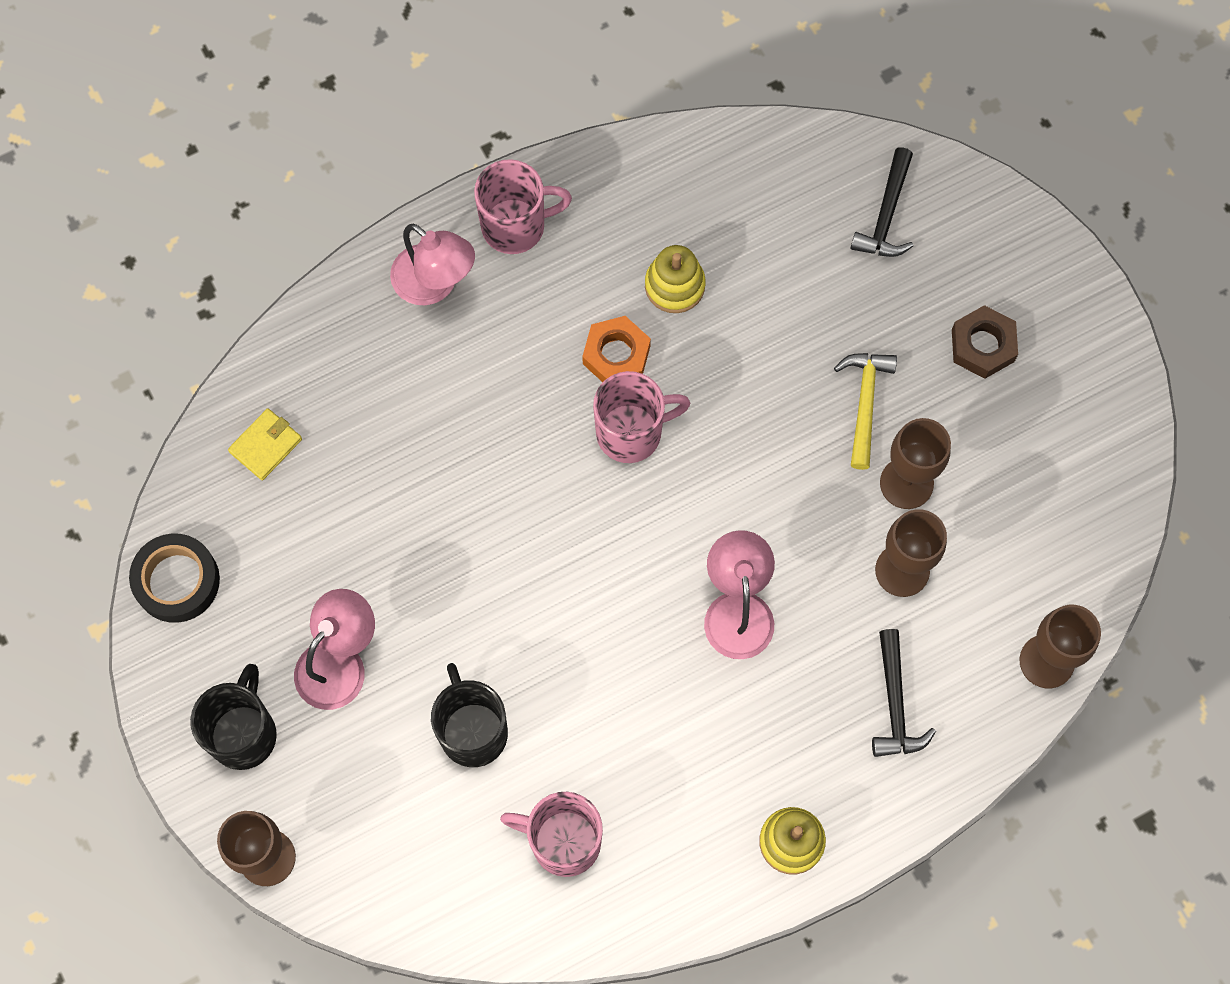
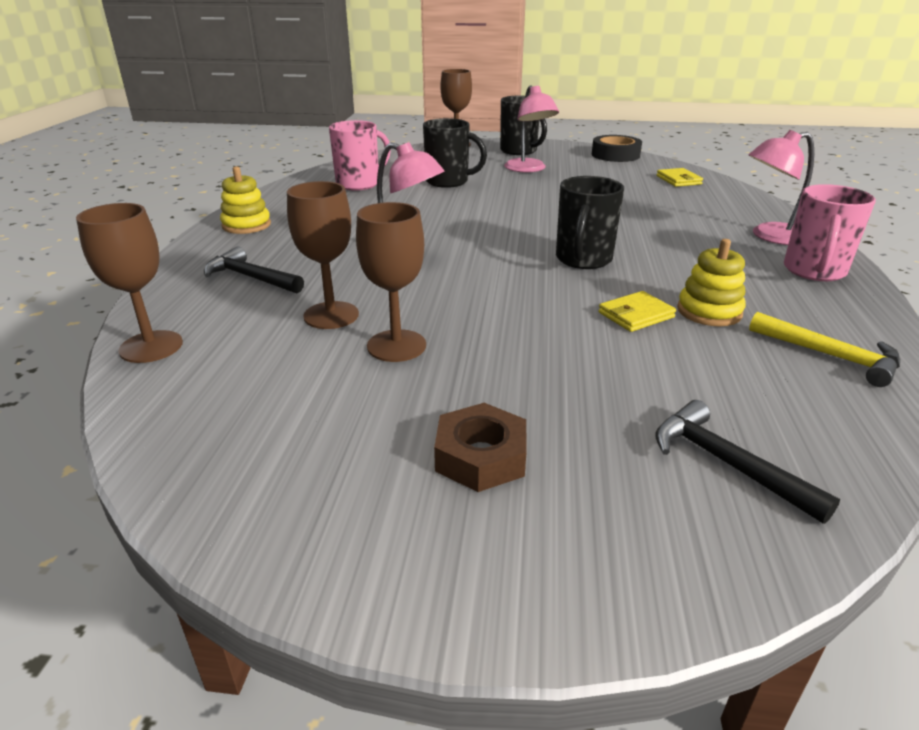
camera: 125 degrees right, 40 degrees down
(616, 355) = (657, 272): orange nut -> none
(631, 432) = (583, 260): pink mug -> black mug
(722, 337) = (636, 315): none -> yellow wallet
(864, 403) = (498, 355): yellow hammer -> yellow hammer (830, 356)

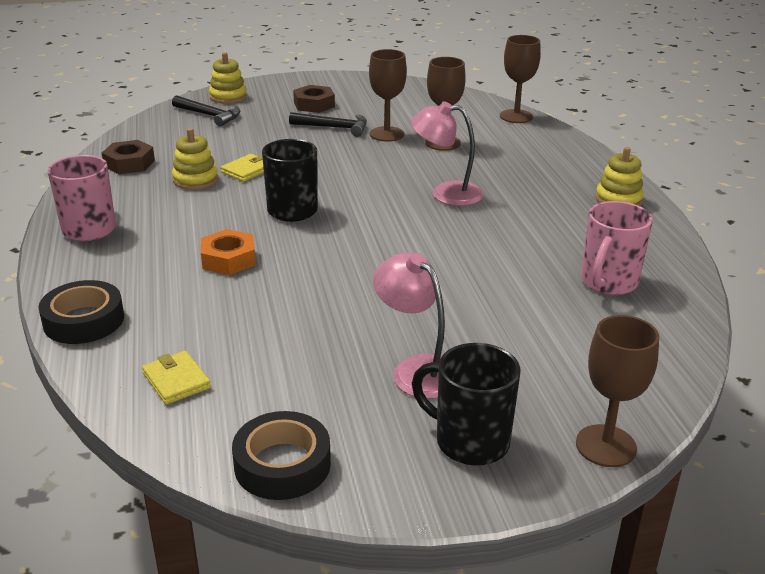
camera: 160 degrees right, 0 degrees up
(251, 278) = (530, 157): black hammer -> black hammer (334, 127)
(448, 182) = (505, 309): black mug -> none
(652, 229) = (228, 259): none -> orange nut
(693, 542) = (228, 97): none -> yellow stacking toy
(762, 209) = (84, 320): none -> black tape
(770, 236) = (103, 269): pink lamp -> none
(830, 356) = (129, 163): yellow hammer -> brown nut

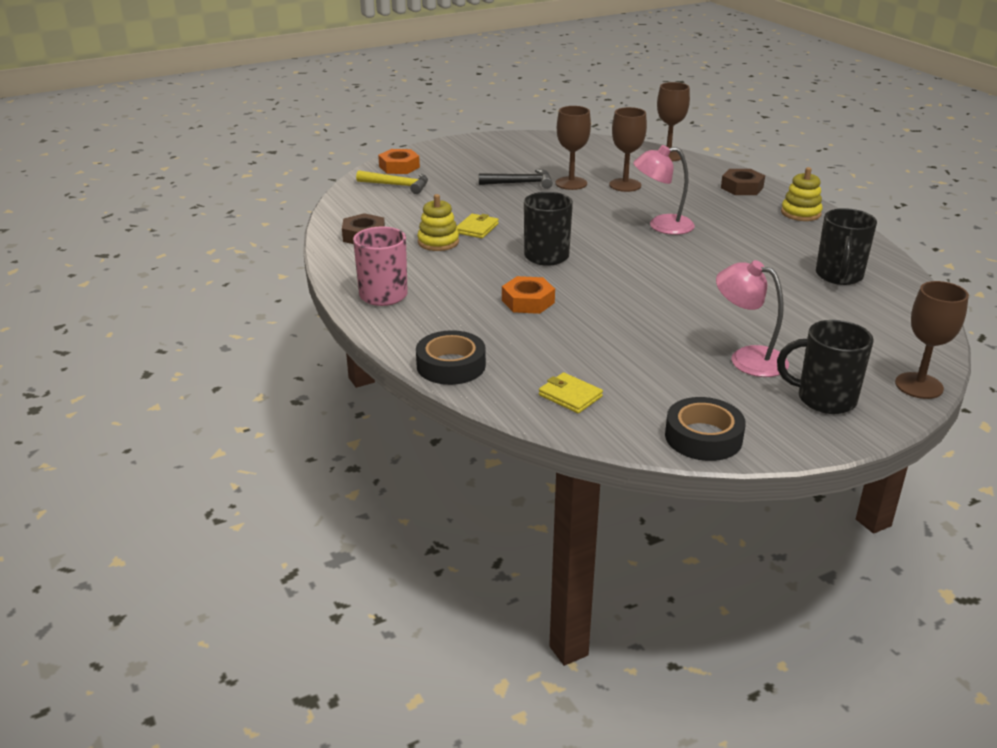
camera: 15 degrees left, 0 degrees up
(209, 115) = (397, 185): black hammer -> yellow hammer
(228, 97) = (399, 167): yellow stacking toy -> orange nut
(314, 104) = (484, 165): brown nut -> brown nut (742, 187)
(608, 282) = (839, 276): pink mug -> black mug

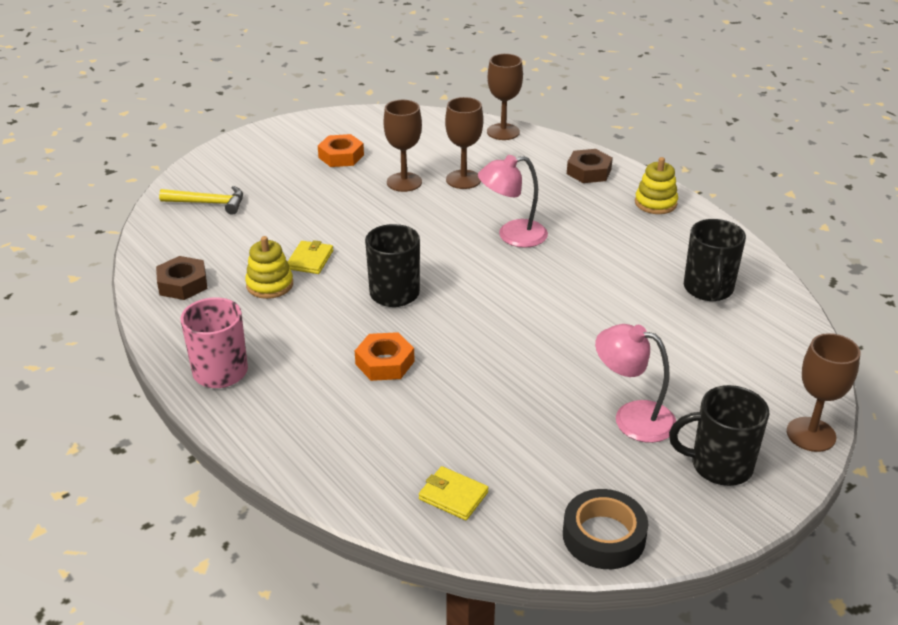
camera: 10 degrees left, 5 degrees up
(399, 167) = (206, 175): orange nut -> orange nut (341, 156)
(451, 365) = (314, 468): black tape -> none
(520, 183) = (347, 187): black hammer -> none

